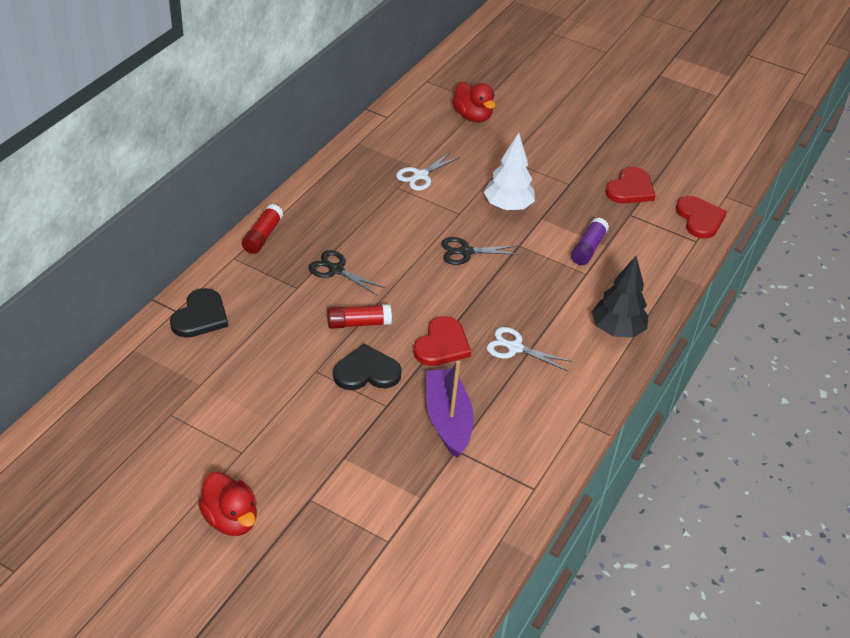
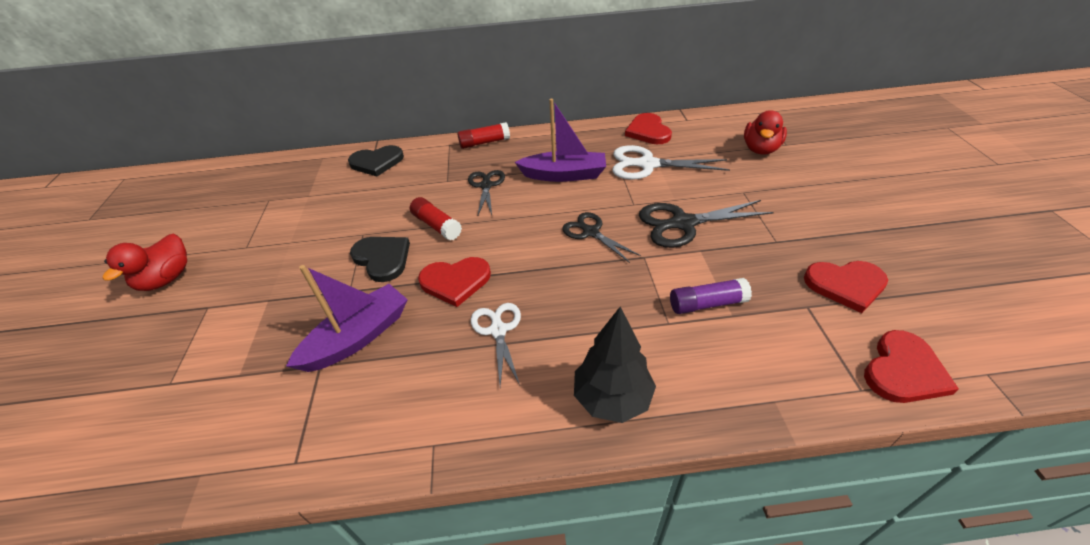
camera: 60 degrees right, 0 degrees up
(376, 145) = (648, 131): none -> red heart
(377, 222) = (564, 175): none -> purple boat
(421, 175) = (647, 164): white scissors -> white scissors, size x1.55
(507, 206) = (683, 223): white tree -> black scissors

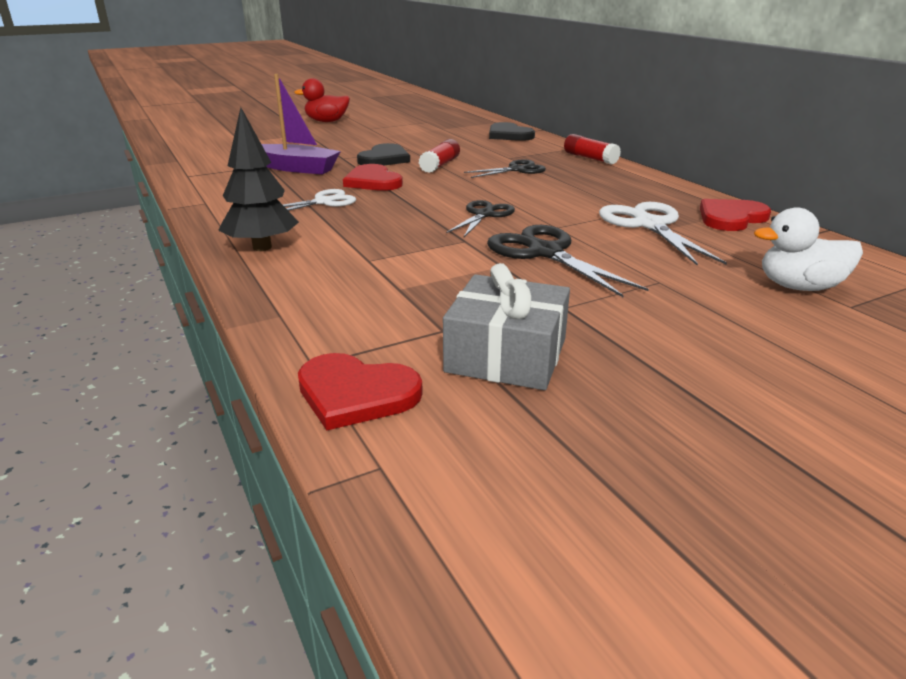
camera: 65 degrees right, 15 degrees down
(564, 175) = (573, 193): purple boat -> none
(707, 304) = (409, 275): purple glue stick -> none
(760, 149) = (799, 287): red duck -> white duck
(845, 285) = (506, 355): red heart -> grey gift

